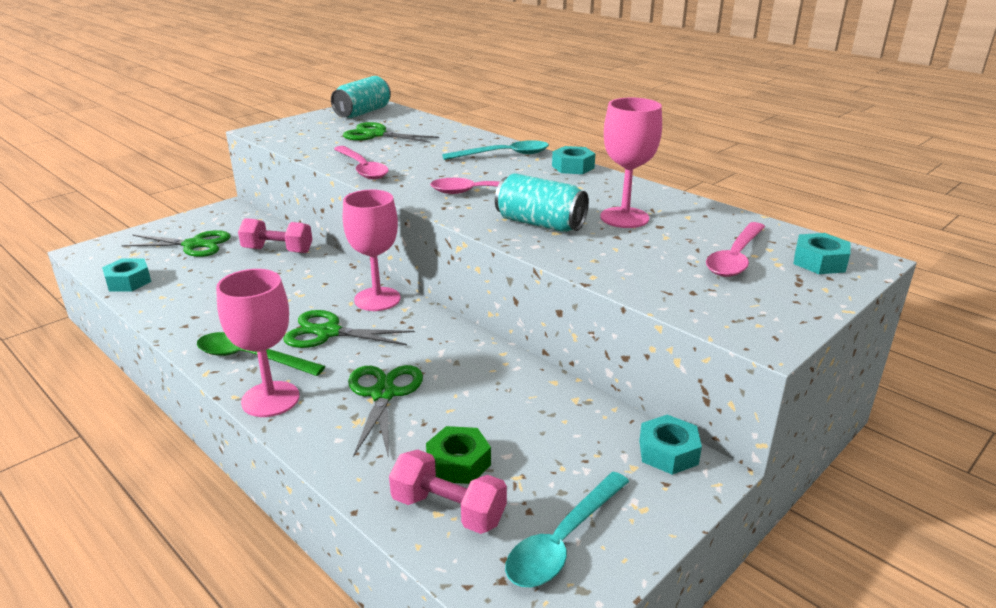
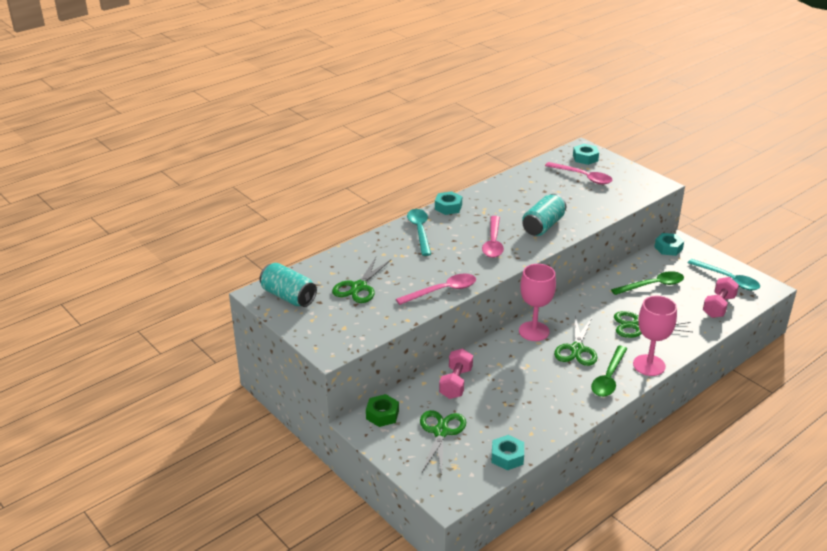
camera: 85 degrees left, 5 degrees up
(458, 463) = (688, 303): green nut -> green nut (382, 415)
(516, 420) = (652, 285): none -> green spoon
(624, 218) = (533, 199): pink goblet -> none

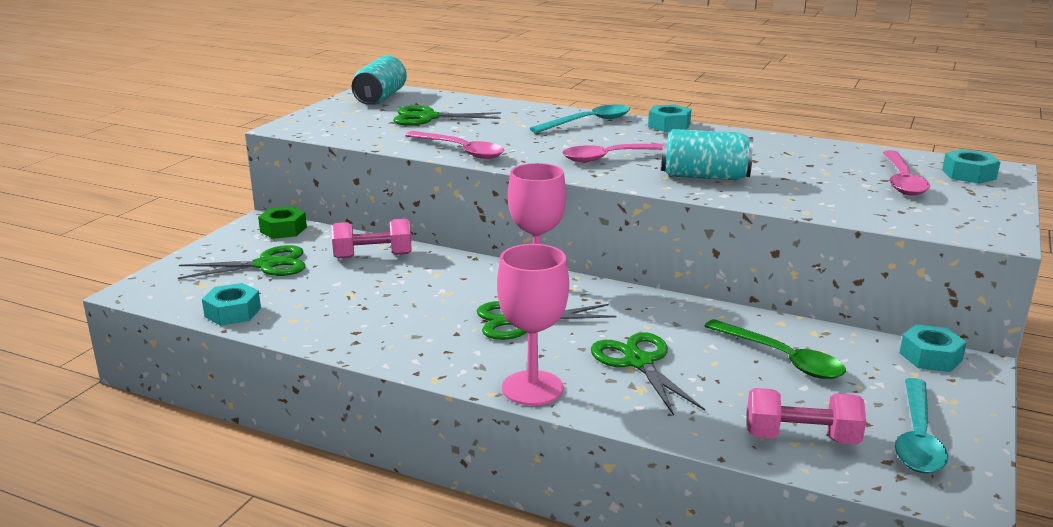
camera: 65 degrees right, 10 degrees down
(608, 378) = (467, 357): green spoon -> none

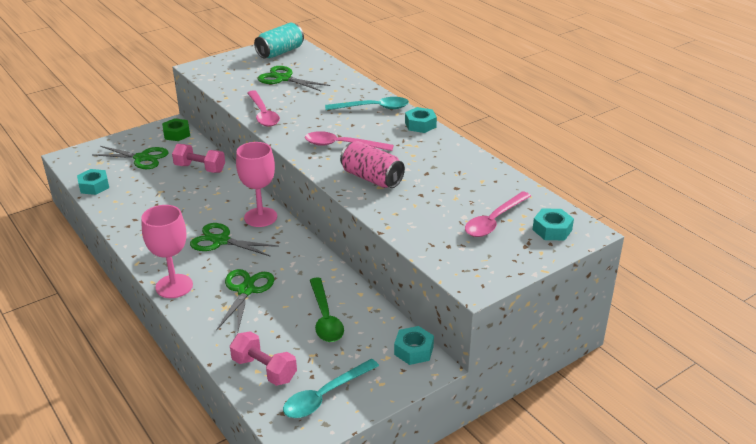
camera: 30 degrees right, 10 degrees up
(704, 177) = (371, 178): turquoise can -> pink can

